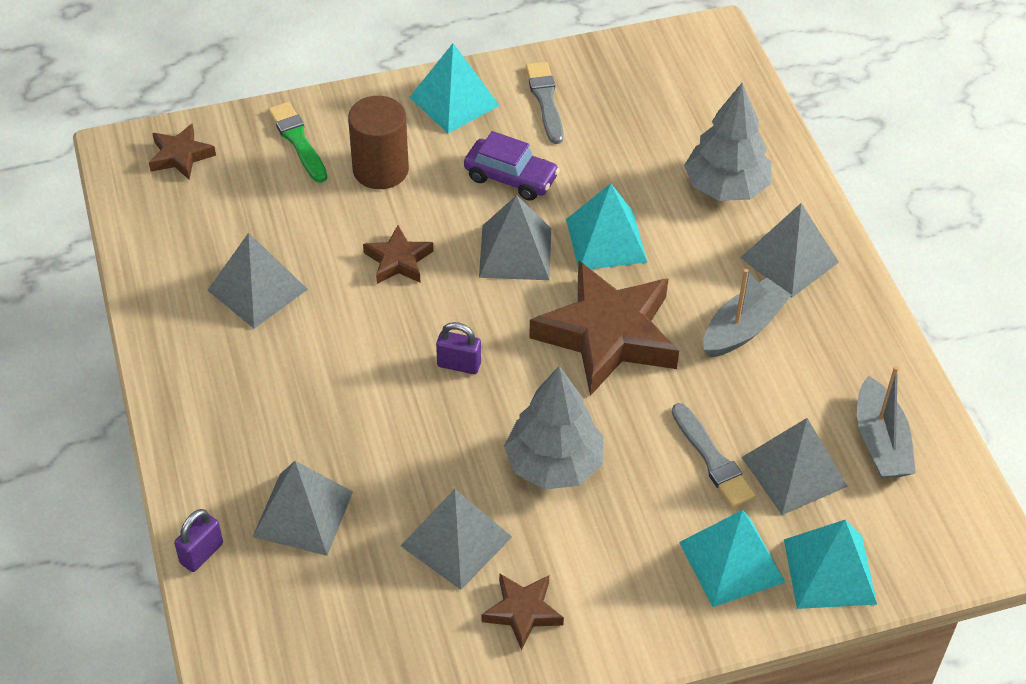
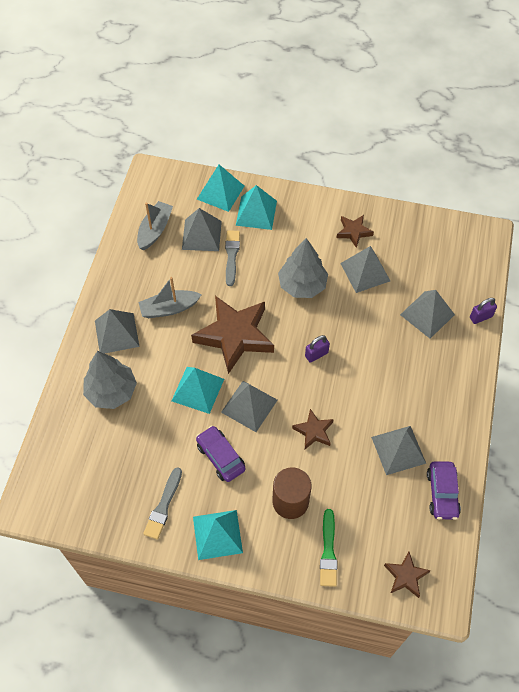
camera: 150 degrees left, 10 degrees up
(167, 263) = (442, 493): none -> purple car
(459, 364) = (316, 354): purple padlock -> purple padlock turned 75 degrees counterclockwise

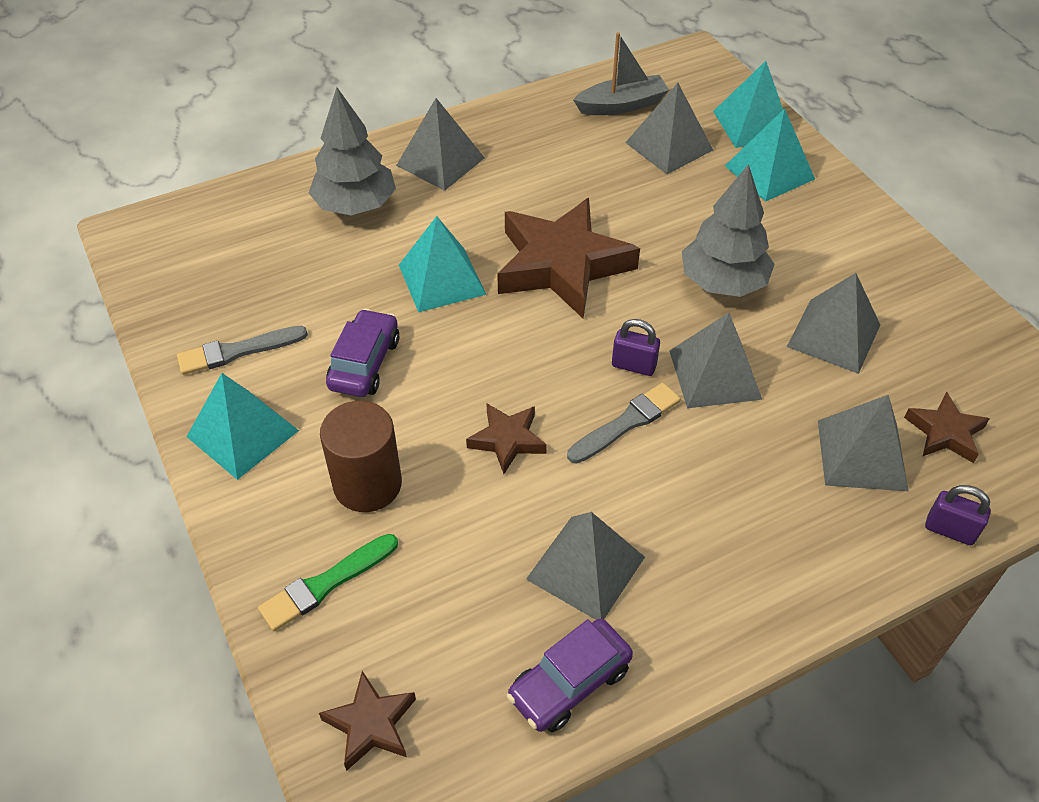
camera: 50 degrees right, 10 degrees down
(169, 308) = (528, 183): grey boat -> none
(231, 256) = (675, 189): grey brush -> grey brush (626, 423)
(249, 406) = (473, 344): grey pyramid -> grey pyramid (715, 374)
(353, 232) = (879, 283): brown star -> brown star (945, 432)

